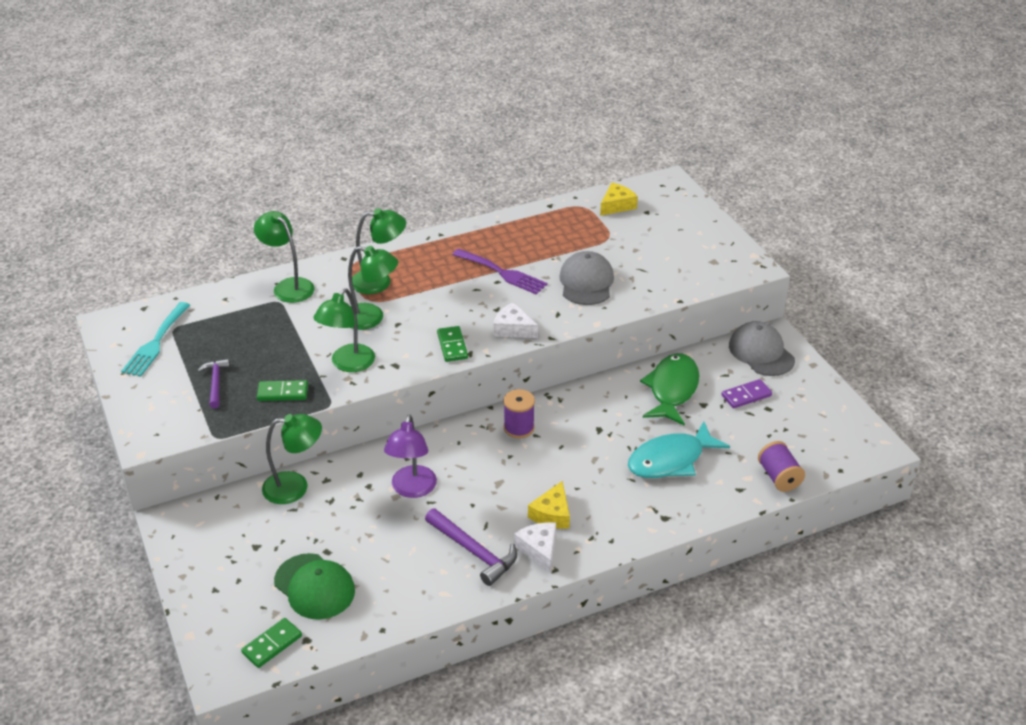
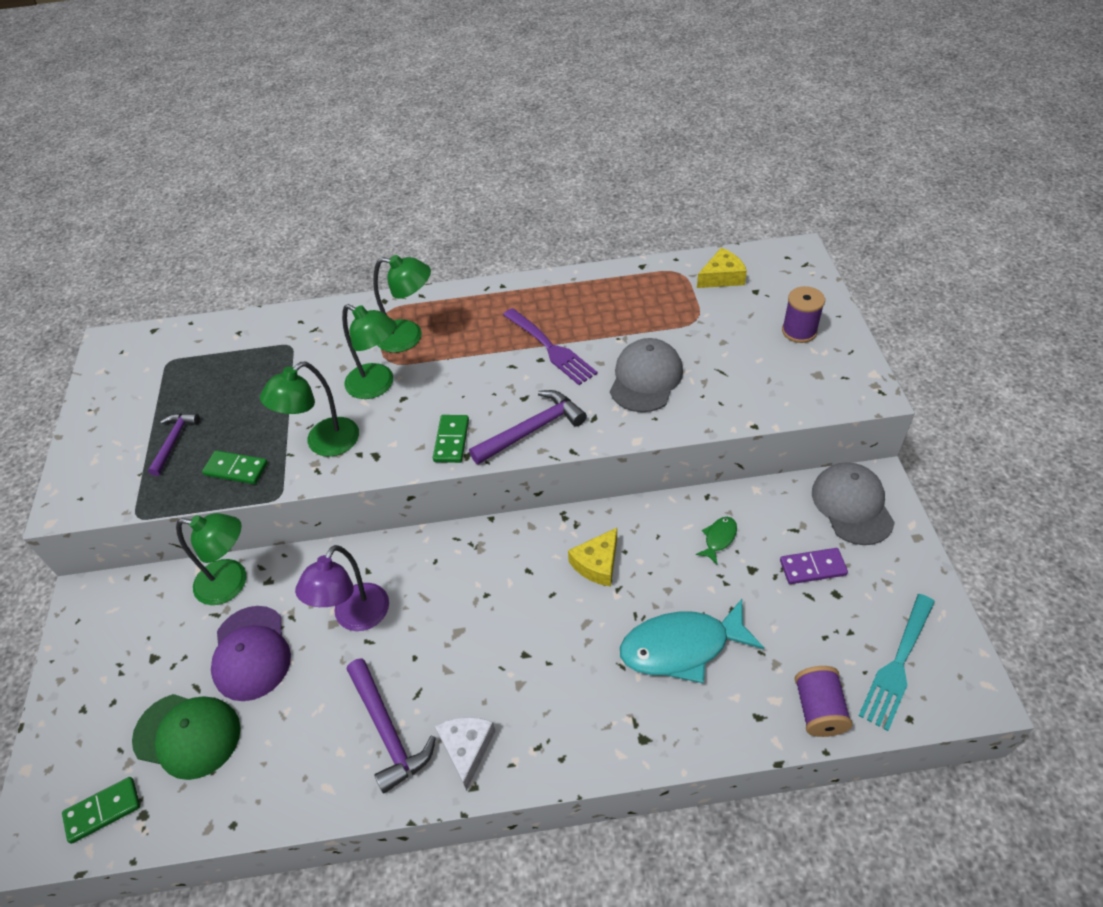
camera: 20 degrees right, 10 degrees up
(156, 342) = (142, 376): turquoise fork -> turquoise fork (897, 665)
(288, 286) = (310, 327): green lamp -> none
(314, 586) = (187, 735): green cap -> green cap turned 45 degrees counterclockwise
(338, 527) = (251, 653): none -> purple cap
(513, 329) = (532, 429): white cheese -> purple hammer
(519, 428) = (512, 556): purple spool -> purple spool (799, 331)
(552, 514) = (503, 696): yellow cheese -> yellow cheese (597, 563)
(672, 390) = (719, 538): green fish -> green fish, size x0.45

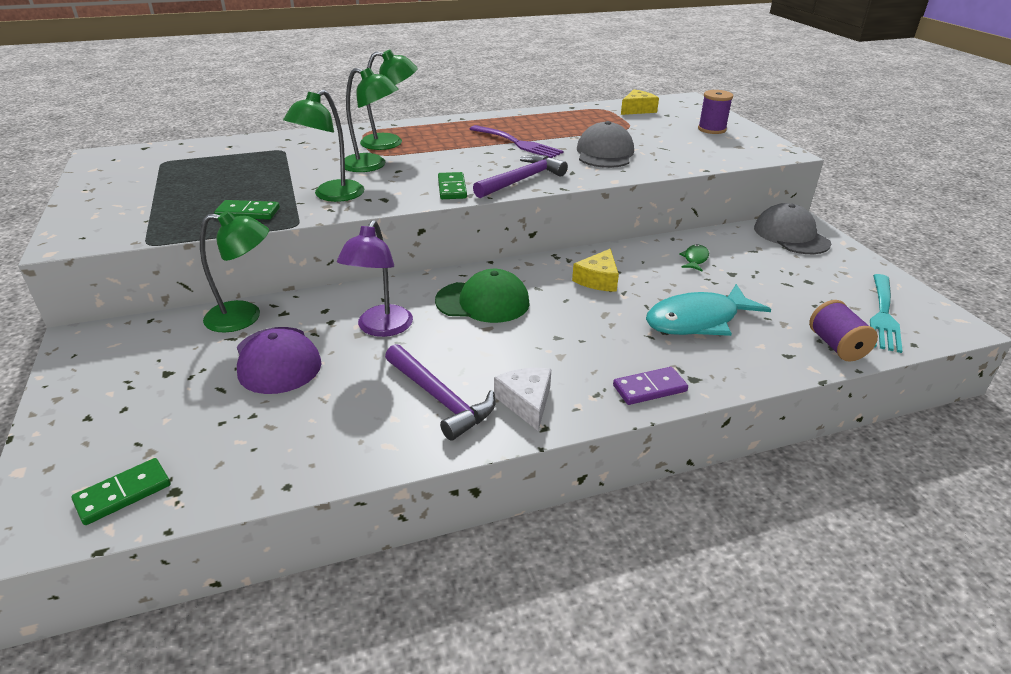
camera: 15 degrees left, 15 degrees down
(174, 441) = (179, 201): purple hammer -> none
(187, 735) = (218, 424): green cap -> green cap (483, 302)
(812, 567) = (780, 269): purple domino -> purple domino (649, 388)

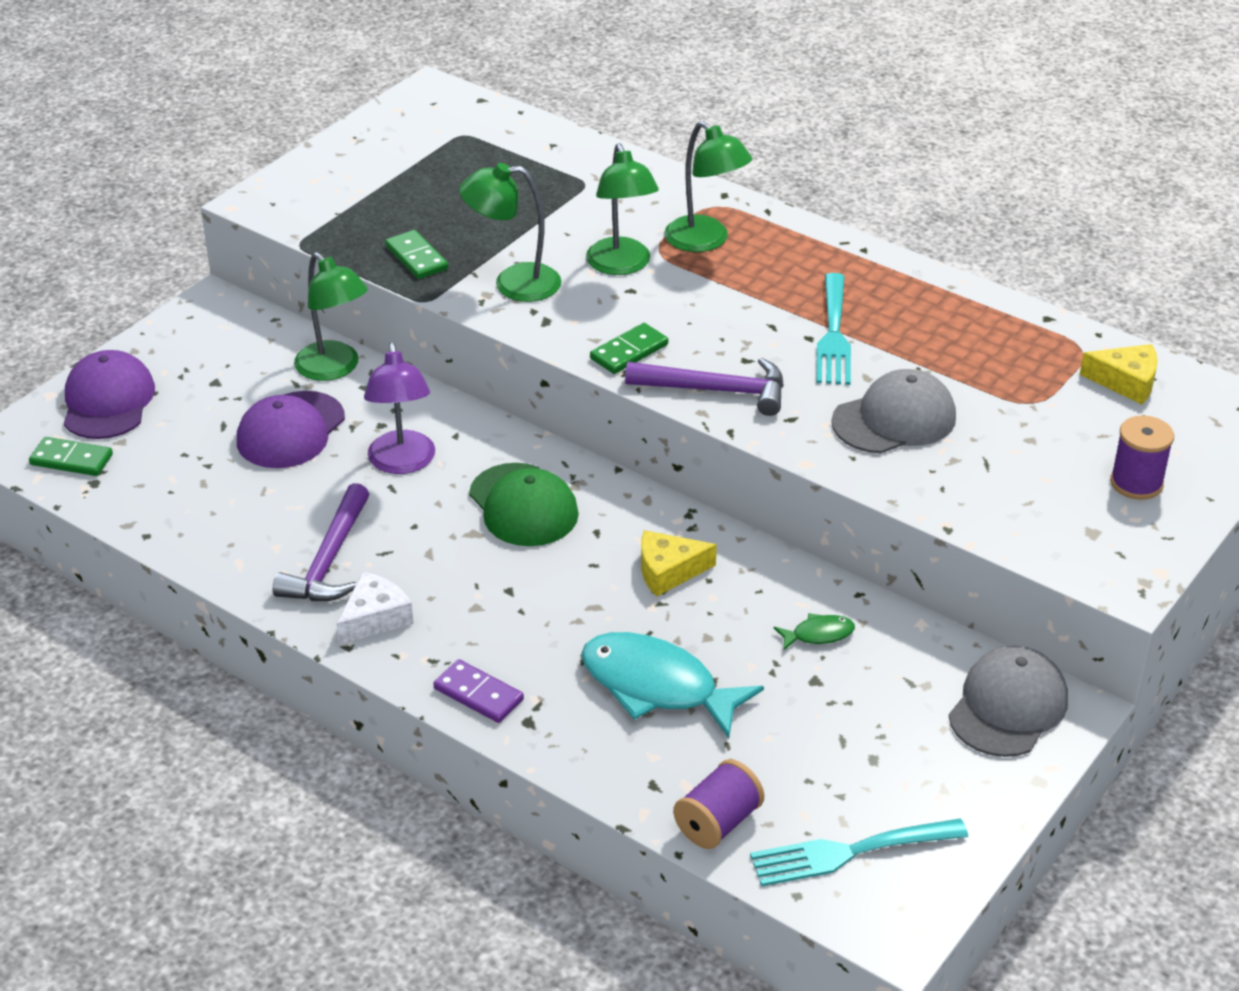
camera: 55 degrees right, 5 degrees up
(89, 438) = (108, 401): none -> purple cap
(381, 328) = (402, 463): purple lamp -> purple lamp turned 75 degrees counterclockwise
(518, 143) = (833, 335): purple fork -> turquoise fork

